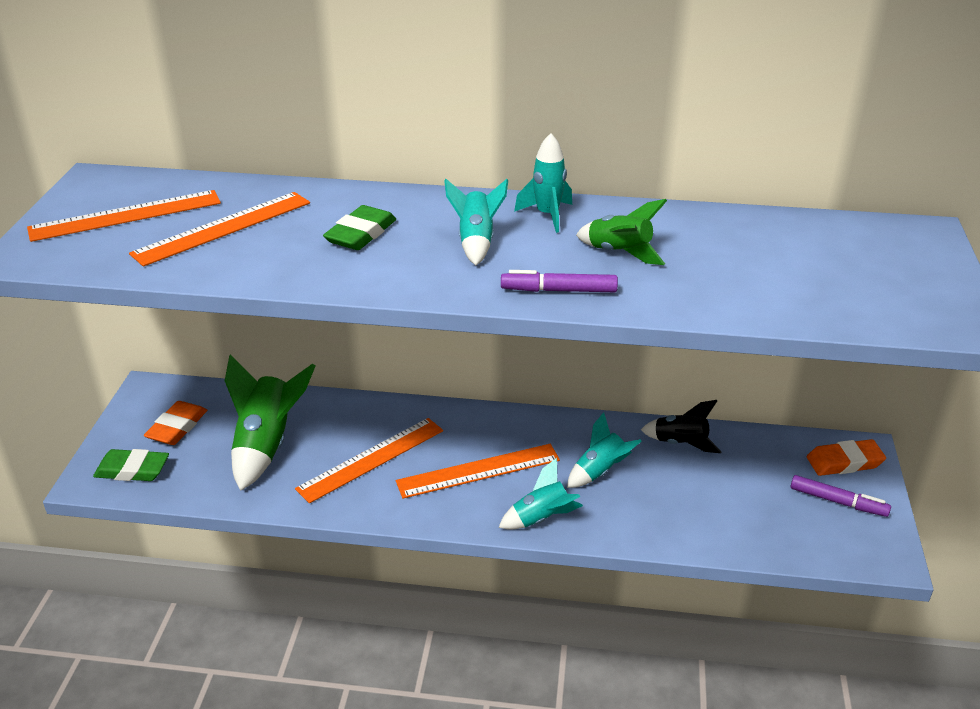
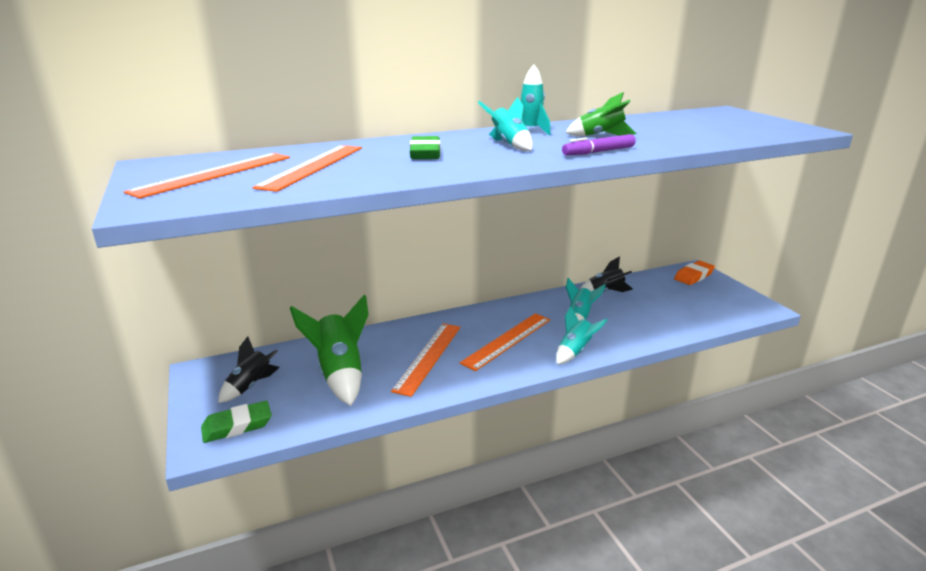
camera: 30 degrees left, 10 degrees down
(177, 427) = (251, 386): orange eraser -> black rocket
(838, 501) = (713, 293): purple marker -> none

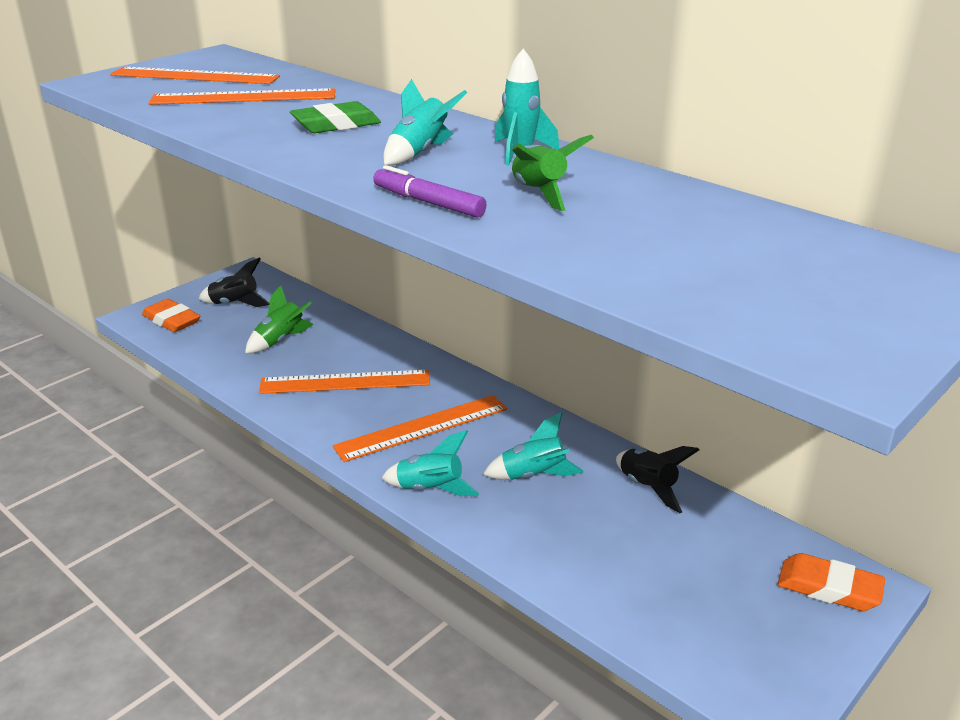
camera: 65 degrees right, 5 degrees up
(237, 426) = (171, 320): green eraser -> orange eraser
(340, 373) = (281, 340): green rocket -> green rocket, size x0.59
(507, 340) = (422, 427): orange ruler -> orange ruler turned 45 degrees counterclockwise

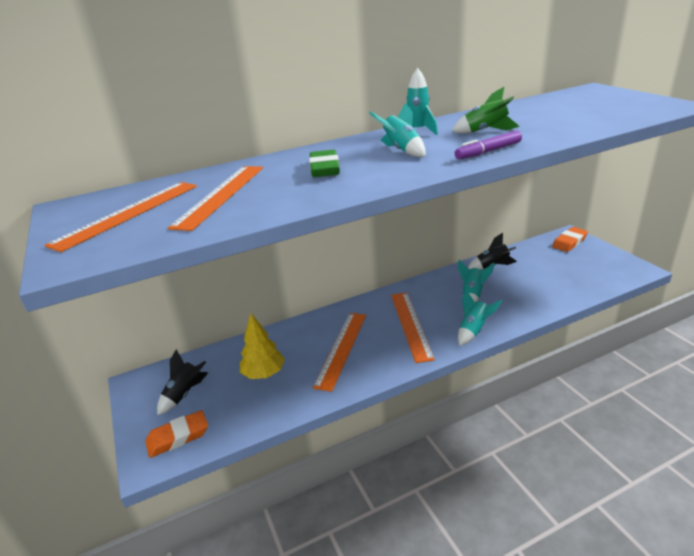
camera: 65 degrees left, 0 degrees up
(281, 340) = (264, 373): green rocket -> yellow tree

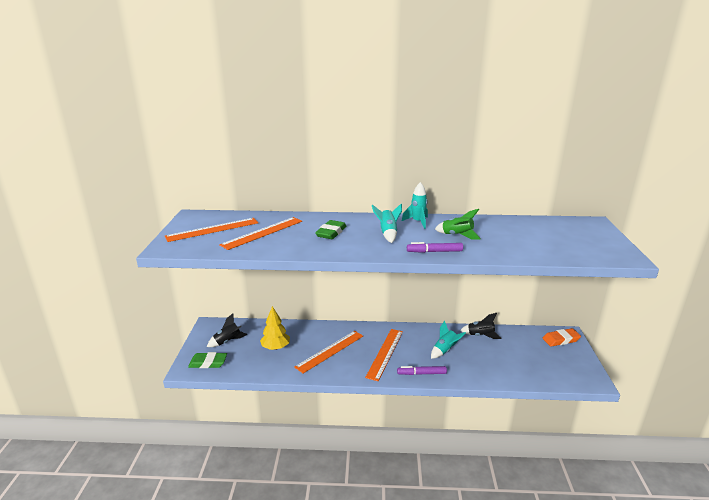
camera: 25 degrees right, 5 degrees down
(178, 437) = (208, 363): orange eraser -> green eraser
(473, 330) = (421, 373): turquoise rocket -> purple marker

